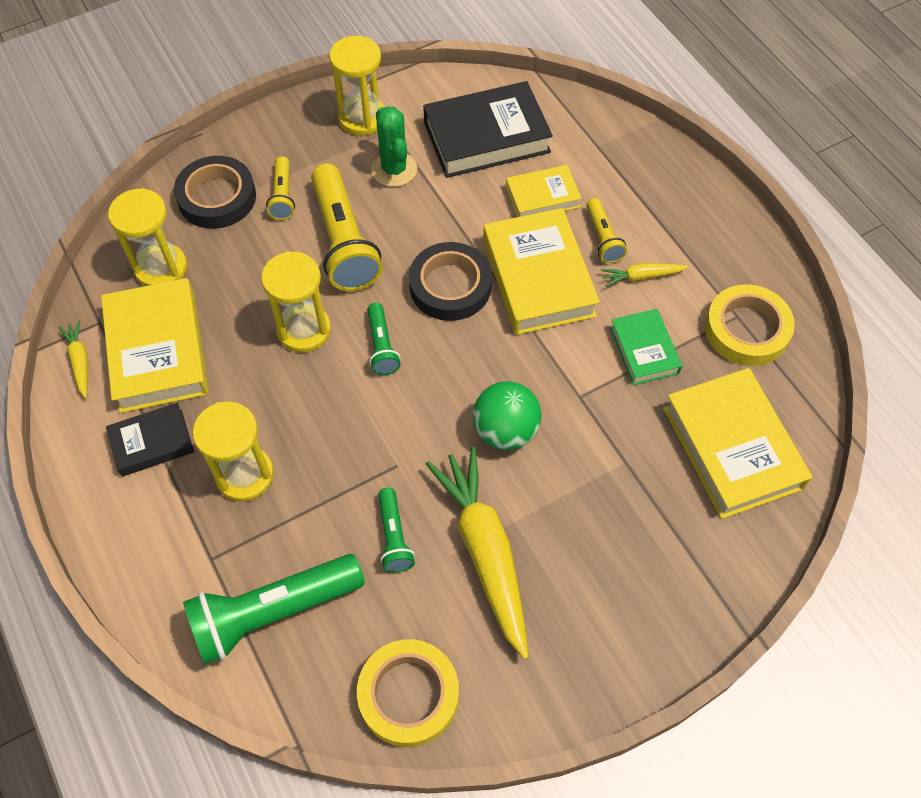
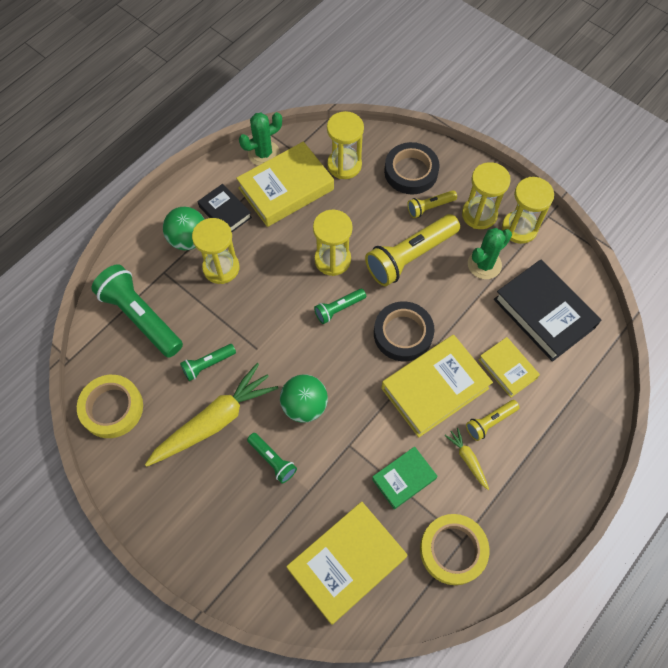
camera: 70 degrees right, 5 degrees up
(80, 361) = (263, 153): yellow carrot -> green cactus
(172, 507) = (188, 239): none -> green ball
(321, 149) = (479, 214): none -> yellow hourglass
(568, 493) = (272, 460): none -> green flashlight

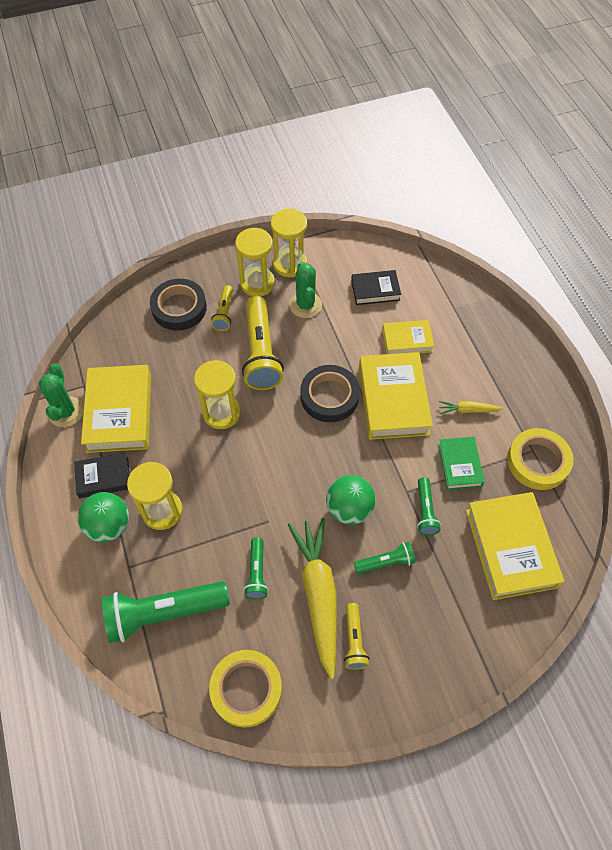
camera: 60 degrees left, 5 degrees down
(339, 309) = (273, 433): green flashlight -> green flashlight (425, 511)
(344, 165) = (132, 353): yellow hourglass -> none
(490, 422) = (445, 377): yellow flashlight -> yellow flashlight (354, 640)
(544, 313) = (375, 290): black book -> black book, size x0.57

